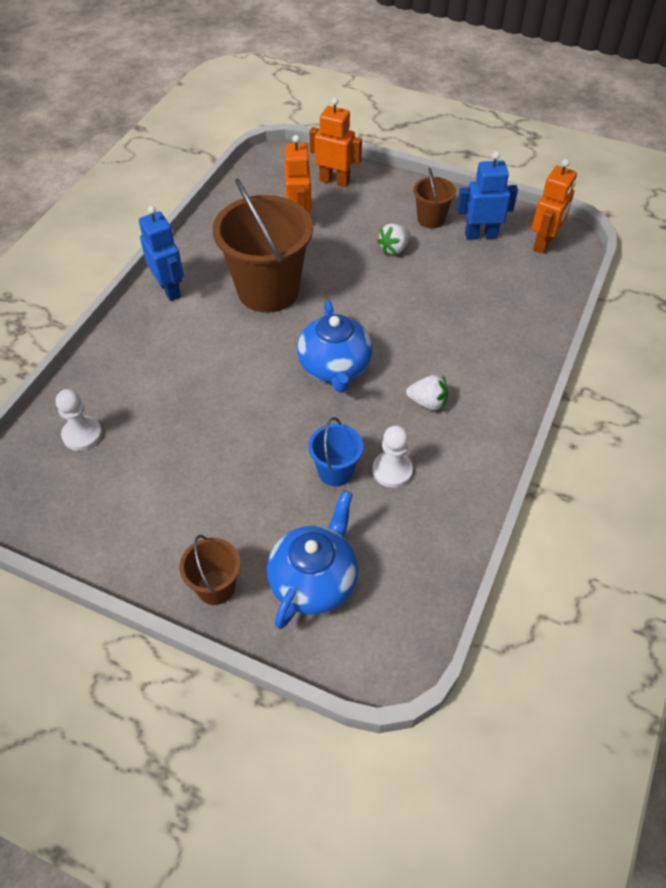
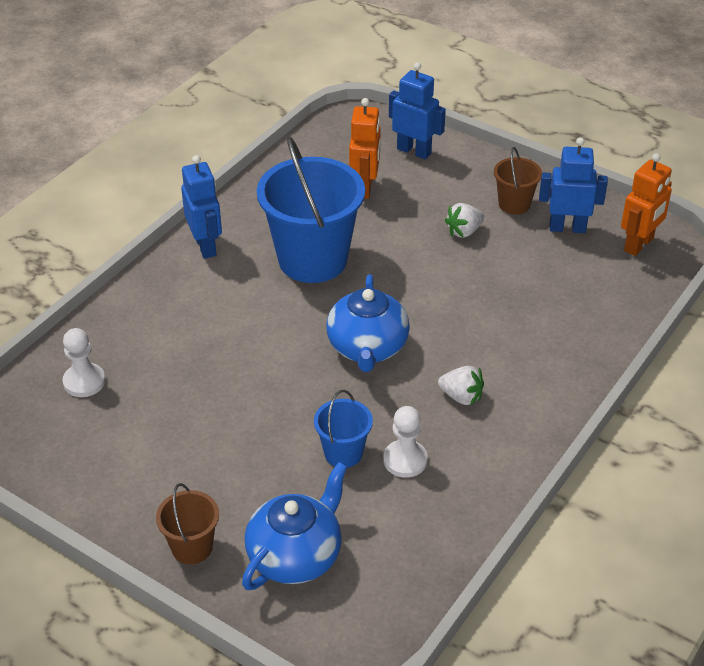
camera: 10 degrees right, 10 degrees down
(268, 290) = (312, 260): brown bucket -> blue bucket
(334, 181) = (414, 151): orange robot -> blue robot

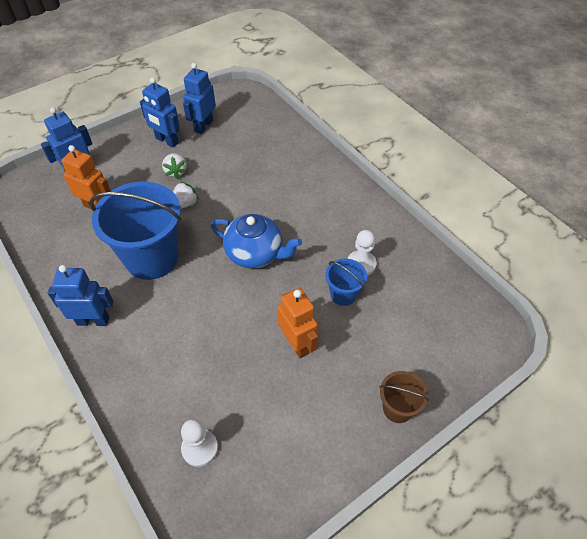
camera: 70 degrees left, 10 degrees up
(296, 555) = (421, 346): blue teapot -> none
(461, 397) = (320, 220): white strawberry -> white strawberry (185, 204)
(514, 204) = (167, 141): brown bucket -> blue robot
(639, 244) = (236, 103): orange robot -> orange robot (297, 344)

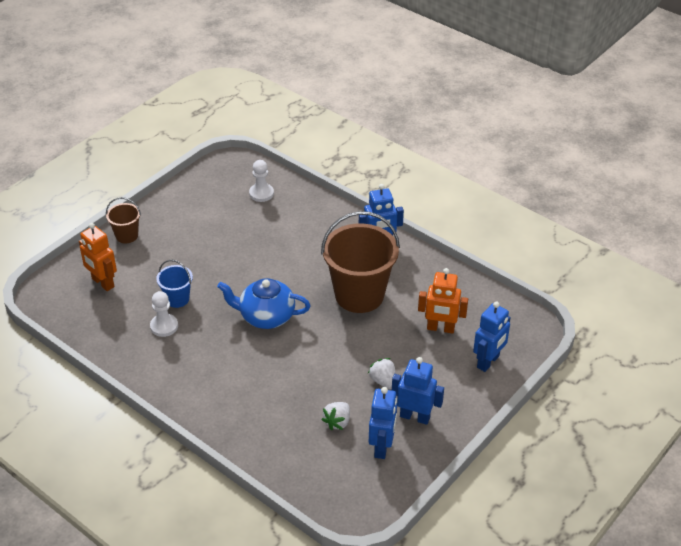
camera: 165 degrees right, 10 degrees down
(152, 258) = (359, 295): blue bucket -> brown bucket
(185, 204) = (355, 348): white strawberry -> white strawberry (337, 422)
(297, 344) = (209, 258): orange robot -> orange robot (102, 283)

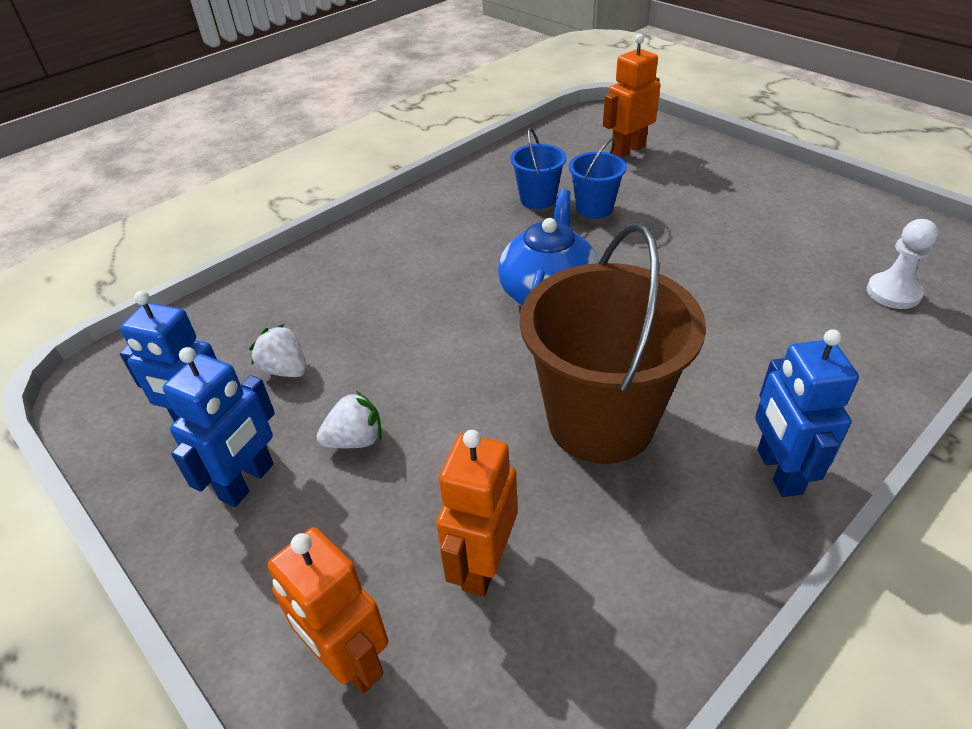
camera: 100 degrees right, 0 degrees up
(127, 235) = (732, 162): brown bucket -> none
(164, 326) = (538, 199): white pawn -> blue bucket
(488, 362) = (349, 660): blue robot -> orange robot

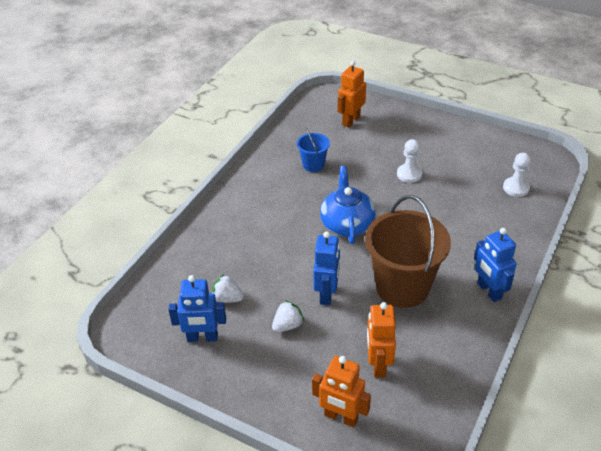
camera: 20 degrees left, 0 degrees up
(248, 482) = (245, 359): blue robot -> blue robot (327, 294)
(594, 208) = (348, 165): blue bucket -> none
(693, 237) = (409, 174): none -> white pawn

